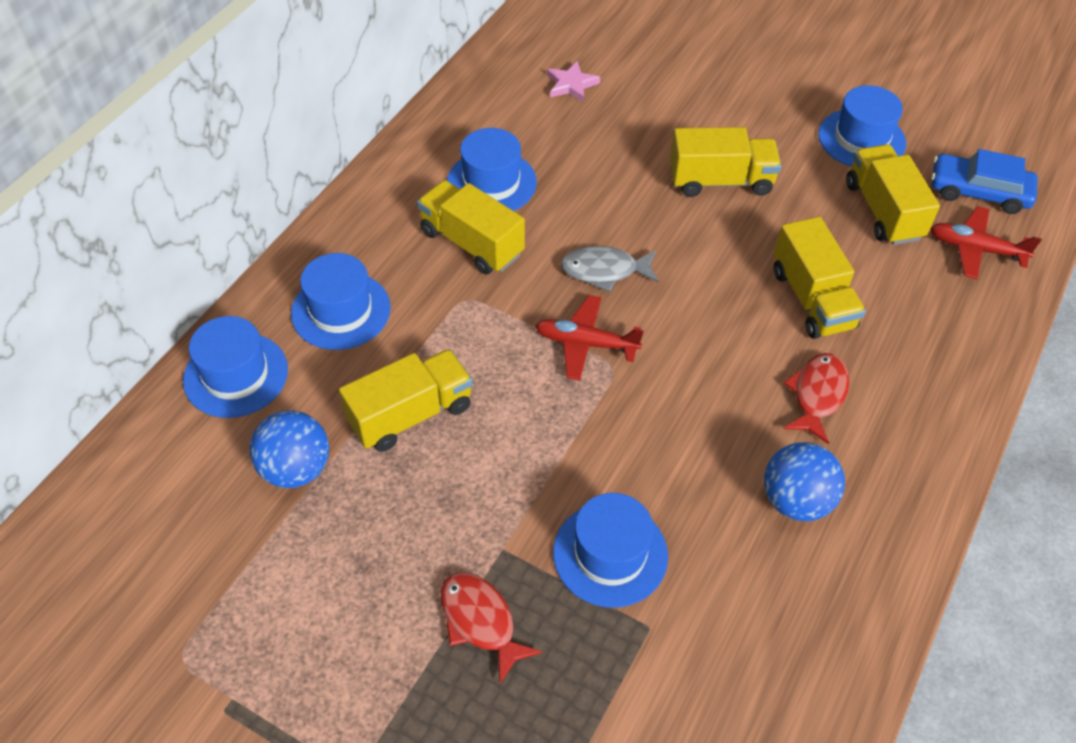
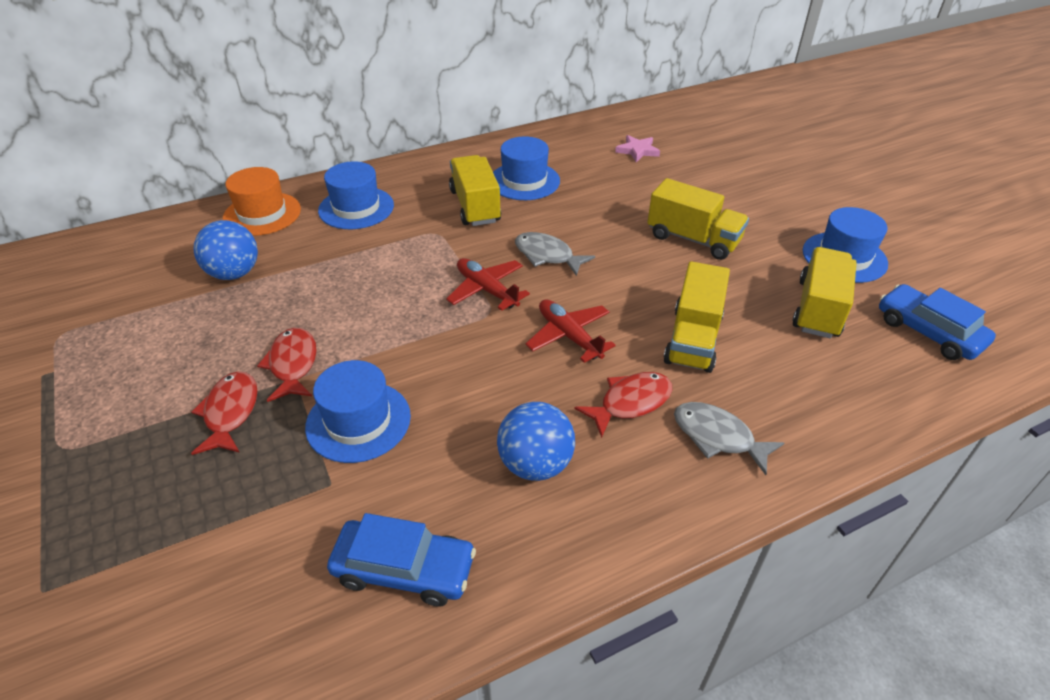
camera: 35 degrees right, 10 degrees down
(236, 375) = (262, 214): blue hat -> orange hat
(410, 414) = (330, 277): yellow truck -> none
(484, 535) = (293, 364): none -> red fish
(784, 657) = (404, 569): none -> blue car
(907, 388) = (718, 437): none -> grey fish
(975, 249) = (885, 369): red plane -> red plane (569, 336)

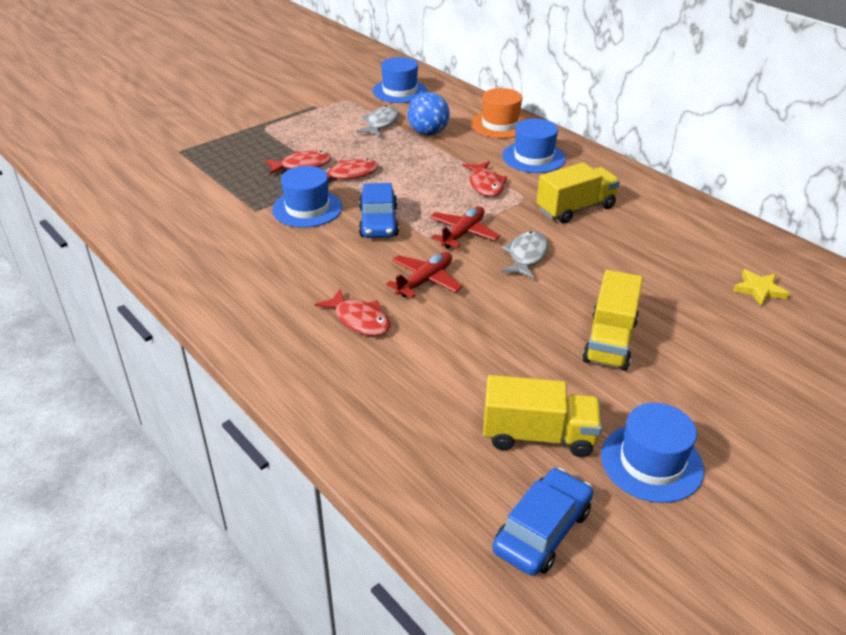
camera: 75 degrees right, 5 degrees down
(393, 253) = (485, 185): none -> red fish
(404, 569) = (199, 247): blue car -> blue car (378, 222)
(524, 181) = (636, 227): blue hat -> blue hat (399, 91)
(535, 464) = (287, 283): blue ball -> none
(637, 151) = (759, 290): pink star -> yellow star
(693, 339) = (451, 349): yellow truck -> none
(718, 437) = (335, 369): grey fish -> grey fish (381, 123)

